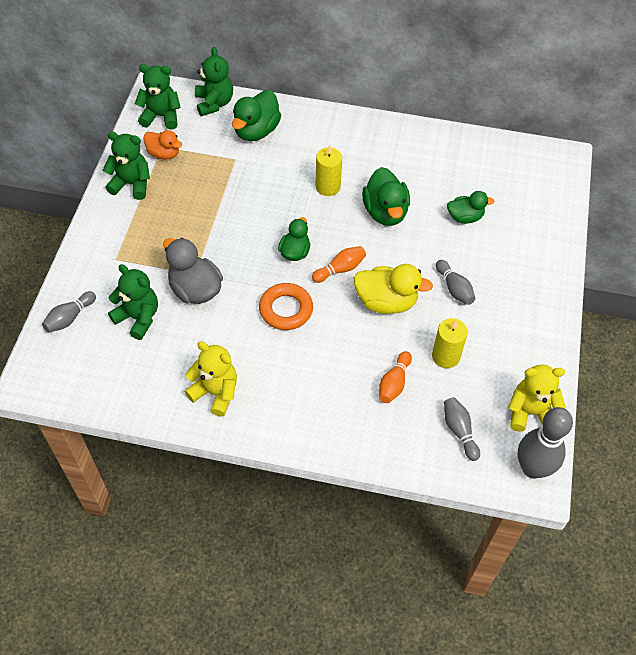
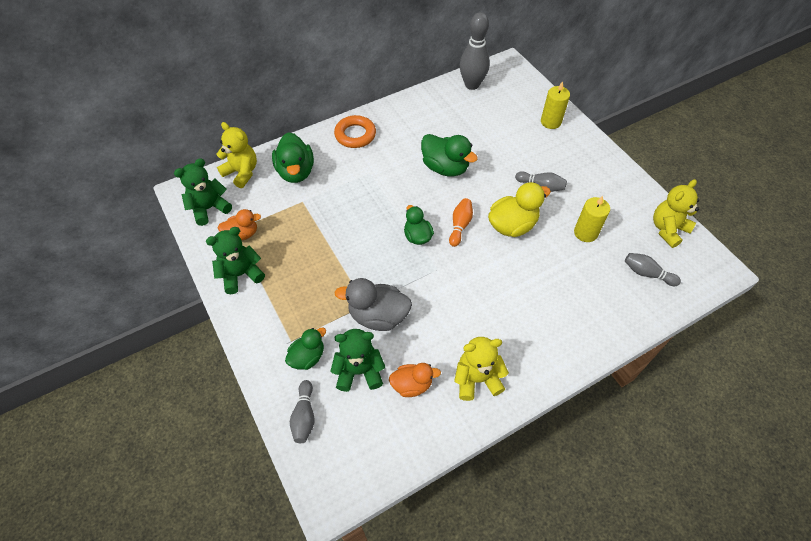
camera: 40 degrees left, 0 degrees up
(164, 357) = (412, 385): none -> orange duck
(214, 103) = (242, 172): green teddy bear -> yellow teddy bear
(286, 309) = (456, 280): orange ring -> orange ring (355, 135)
(328, 187) = (389, 177): yellow candle -> yellow candle (550, 122)
(394, 383) = (577, 274): orange bowling pin -> none
(465, 217) = (496, 137): green duck -> green duck (307, 357)
(532, 468) = (708, 262): grey bowling pin -> grey bowling pin (472, 85)

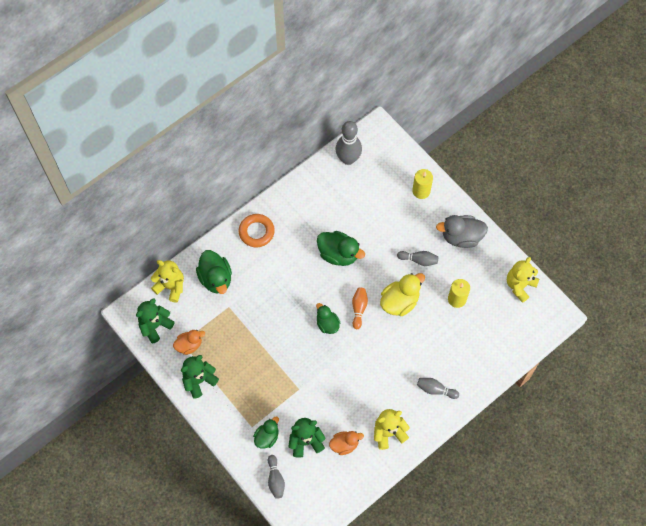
camera: 10 degrees left, 10 degrees up
(378, 316) = (310, 397): grey duck -> grey duck (461, 237)
(647, 273) = (504, 328): grey bowling pin -> grey bowling pin (435, 390)

